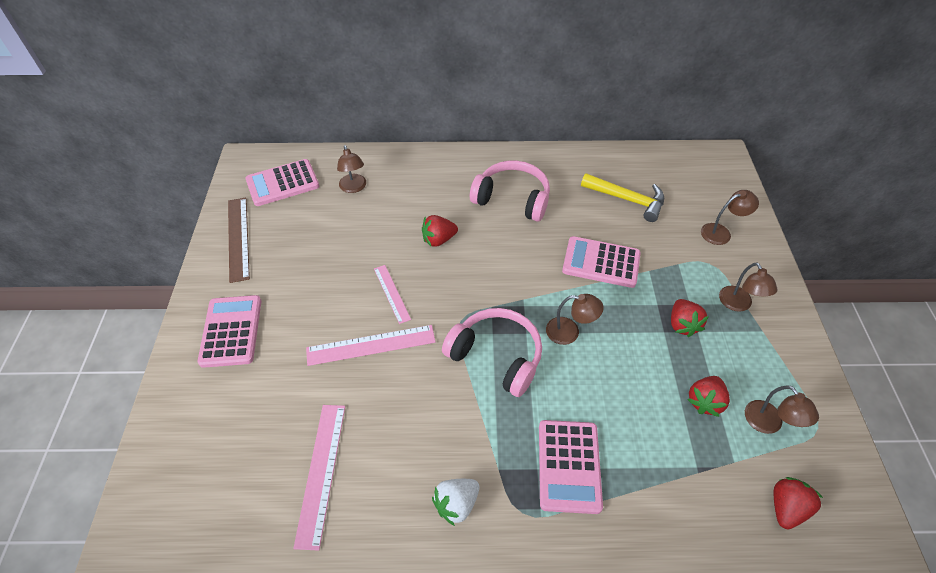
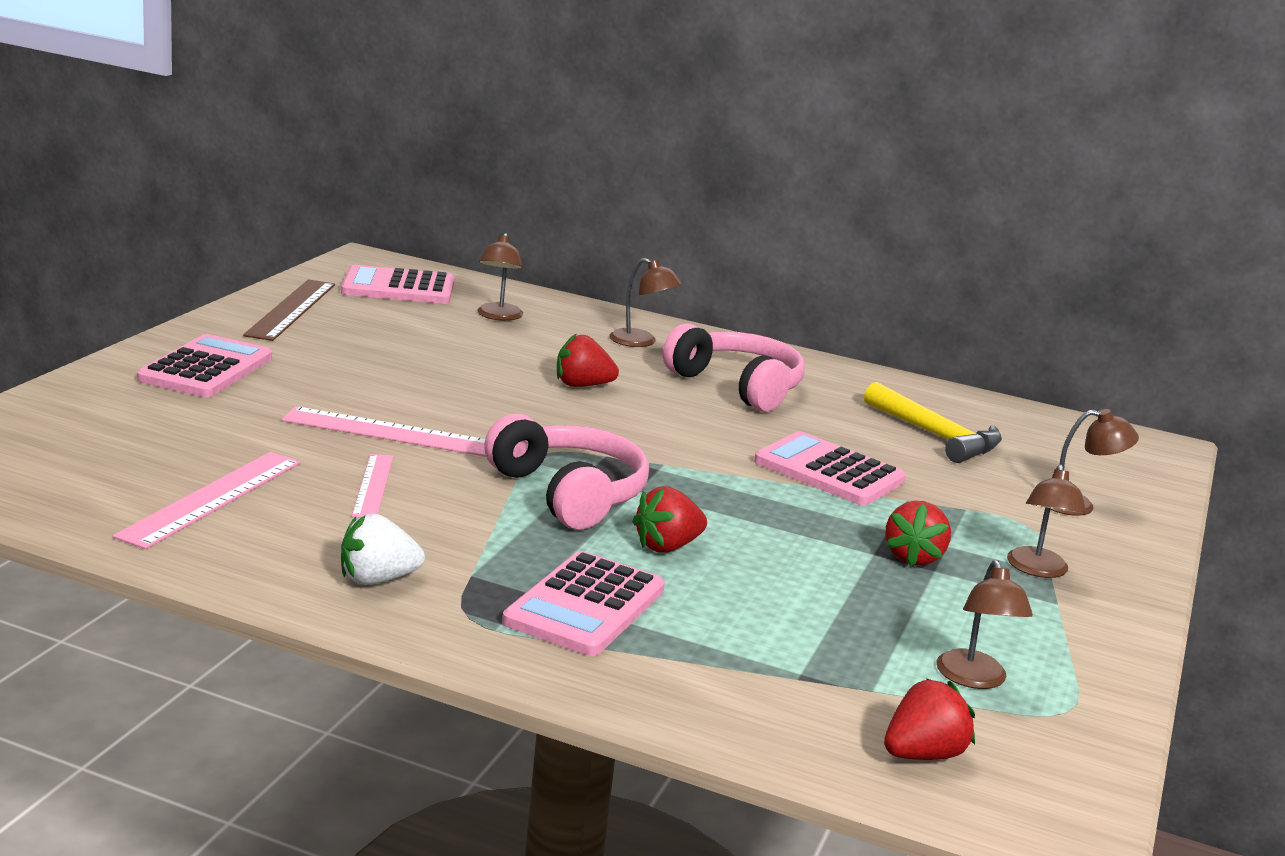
camera: 20 degrees right, 30 degrees down
(391, 293) = (463, 404): pink ruler -> pink ruler (373, 486)
(569, 332) = (710, 509): brown lamp -> brown lamp (641, 342)
(704, 401) = (878, 627): red strawberry -> red strawberry (667, 546)

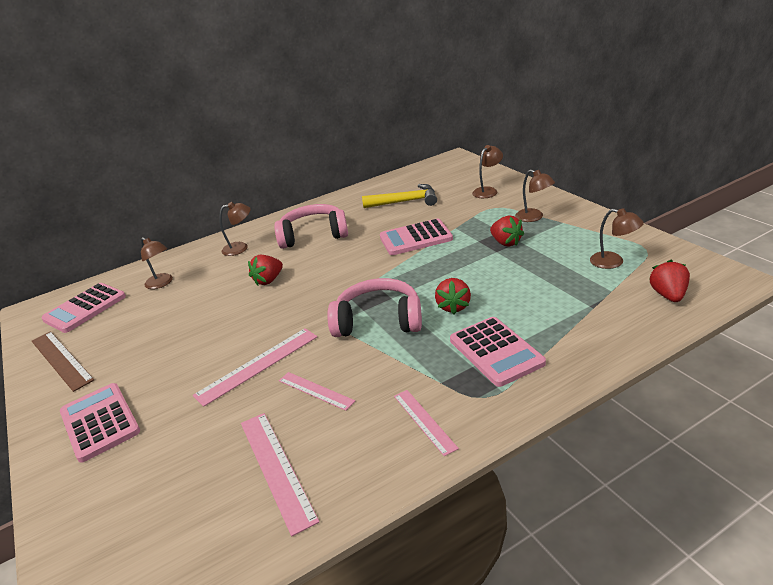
camera: 45 degrees left, 10 degrees up
(377, 579) = (424, 421): white strawberry -> pink ruler

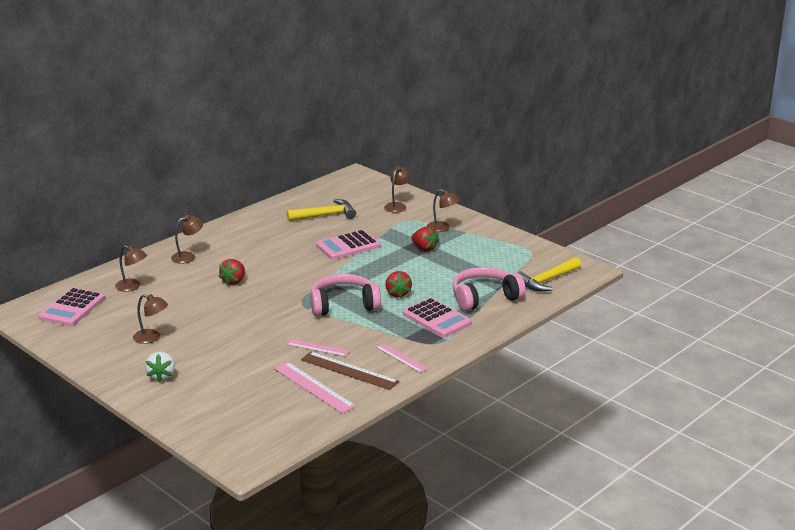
camera: 20 degrees left, 5 degrees down
(61, 359) = (88, 343): brown ruler -> brown ruler (349, 370)
(100, 422) = (161, 376): pink calculator -> white strawberry
(257, 365) = (263, 337): pink ruler -> none
(313, 235) = (253, 245): pink headphones -> pink headphones (484, 298)
(613, 262) = (508, 260): brown lamp -> brown lamp (152, 338)
(668, 295) = (547, 281): red strawberry -> yellow hammer

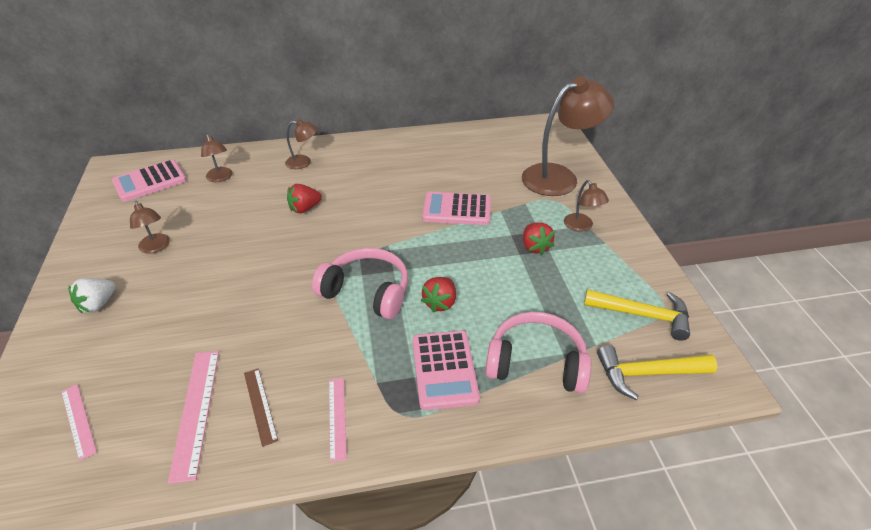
camera: 35 degrees right, 15 degrees up
(317, 348) = (271, 345): pink ruler -> pink ruler (78, 420)
(325, 215) = (475, 162): yellow hammer -> yellow hammer (643, 315)
(349, 370) = (260, 405): brown ruler -> brown ruler, size x0.62
(397, 206) = (559, 177): brown lamp -> brown lamp, size x2.10

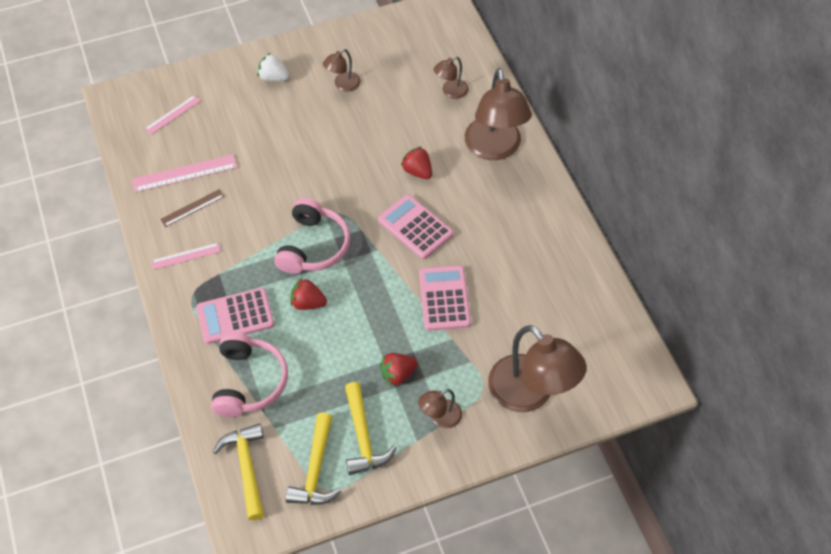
camera: 80 degrees right, 15 degrees up
(150, 181) = (432, 43): pink calculator -> pink calculator (415, 227)
(303, 162) = (494, 149): brown lamp -> brown lamp, size x2.10
(603, 277) = (363, 437): none -> yellow hammer

